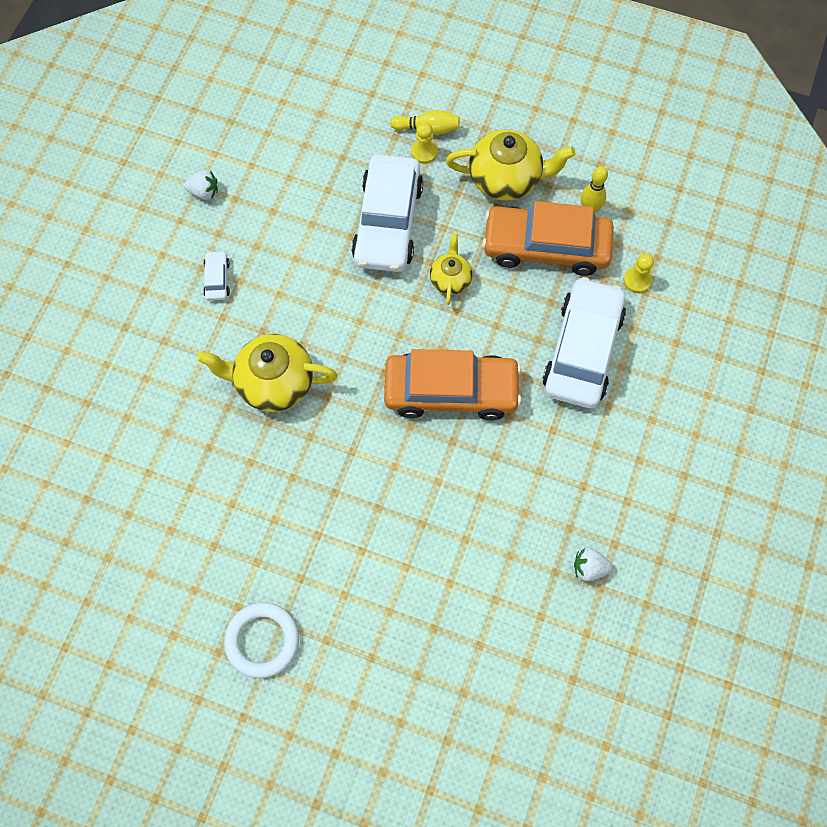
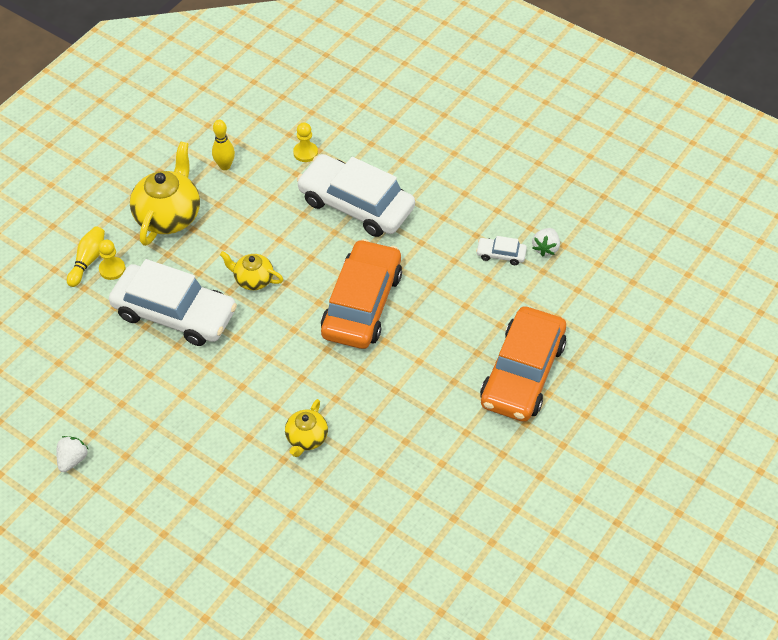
camera: 75 degrees left, 15 degrees down
(217, 279) = (178, 465): white car -> white car (501, 254)
(262, 640) = (552, 494): white ring -> none
(273, 382) = (306, 438): yellow teapot -> yellow teapot, size x0.56
(546, 247) = (249, 204): orange car -> orange car (522, 373)

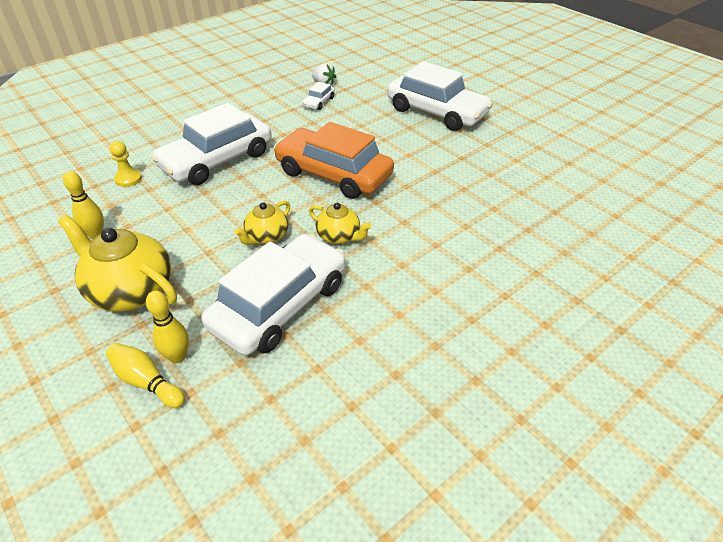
camera: 75 degrees left, 10 degrees down
(73, 459) = (474, 441): white strawberry -> none
(112, 269) = (177, 357): yellow pawn -> yellow bowling pin
(306, 438) = (477, 229): yellow teapot -> yellow teapot (339, 236)
(522, 373) = (436, 112): orange car -> white car

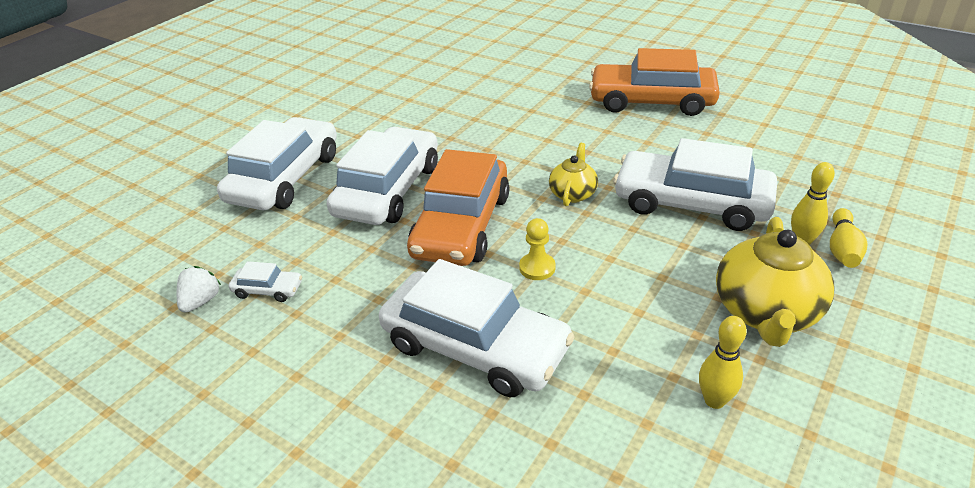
camera: 105 degrees left, 5 degrees down
(128, 179) = (575, 436): yellow pawn -> yellow pawn (537, 268)
(266, 236) = (606, 241): yellow teapot -> none
(397, 150) = (388, 190): none -> white car
(491, 353) = (651, 101): none -> orange car

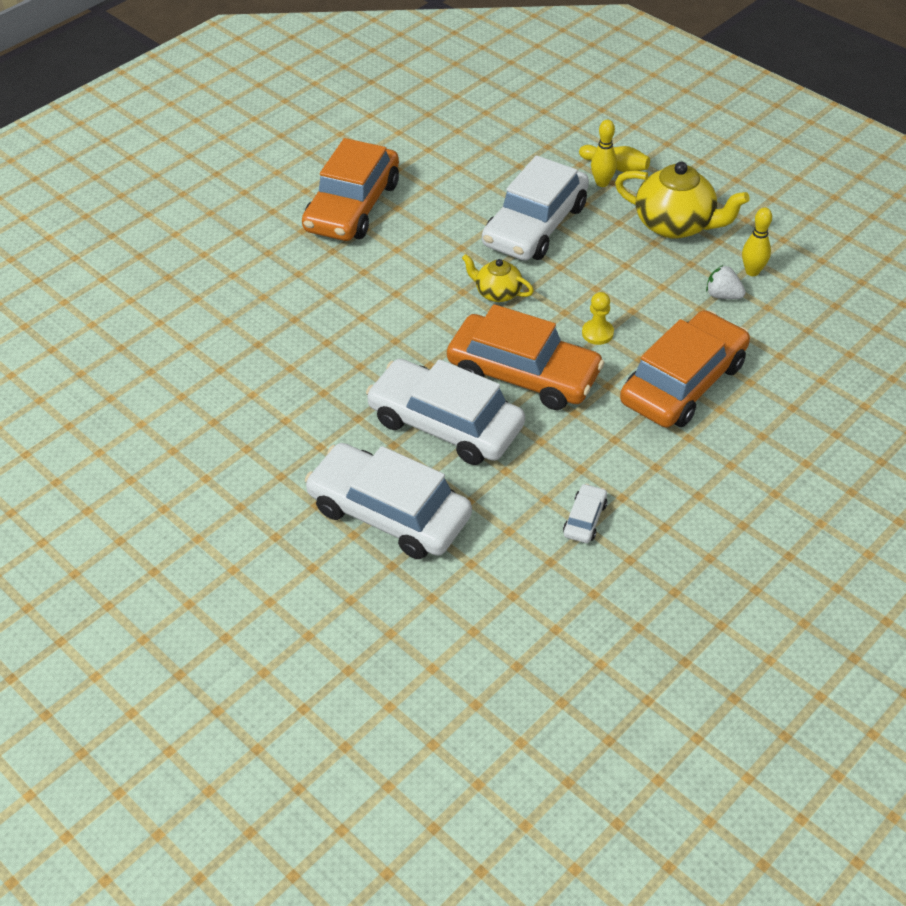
camera: 80 degrees left, 10 degrees up
(201, 301) = (590, 571): white strawberry -> white strawberry (723, 295)
(475, 346) = (683, 383): white car -> orange car

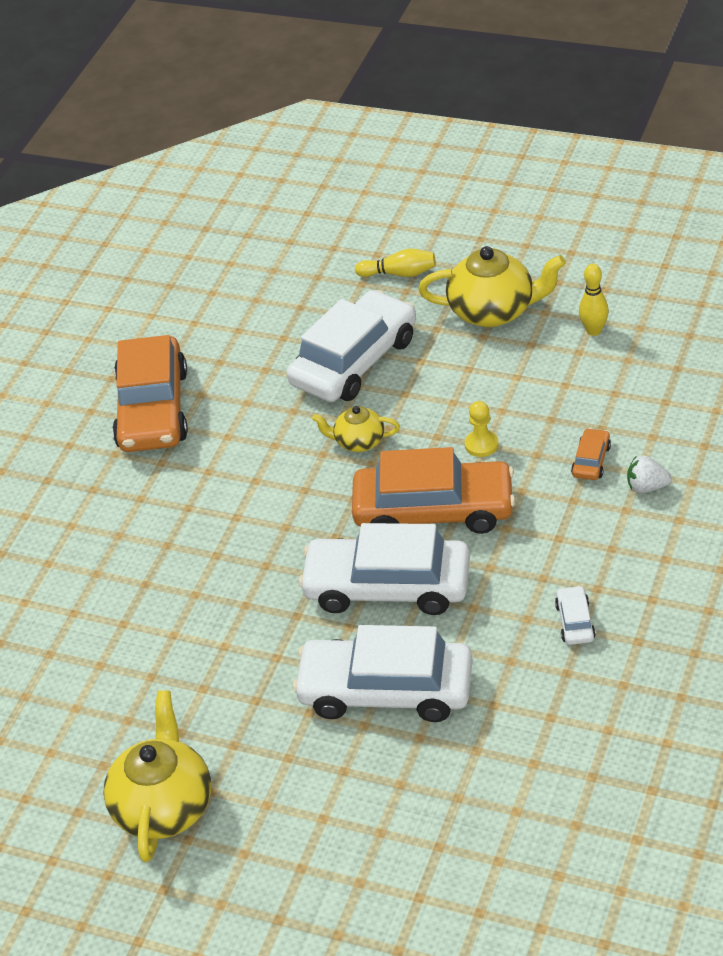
camera: 20 degrees left, 5 degrees down
(153, 535) = (164, 807): none -> yellow teapot
(535, 225) = (354, 361): white car -> white car turned 150 degrees counterclockwise
(602, 183) = (396, 295): yellow bowling pin -> none
(683, 383) = (591, 461): orange car -> orange car, size x0.41
(723, 295) = (579, 364): white strawberry -> white strawberry (646, 487)

